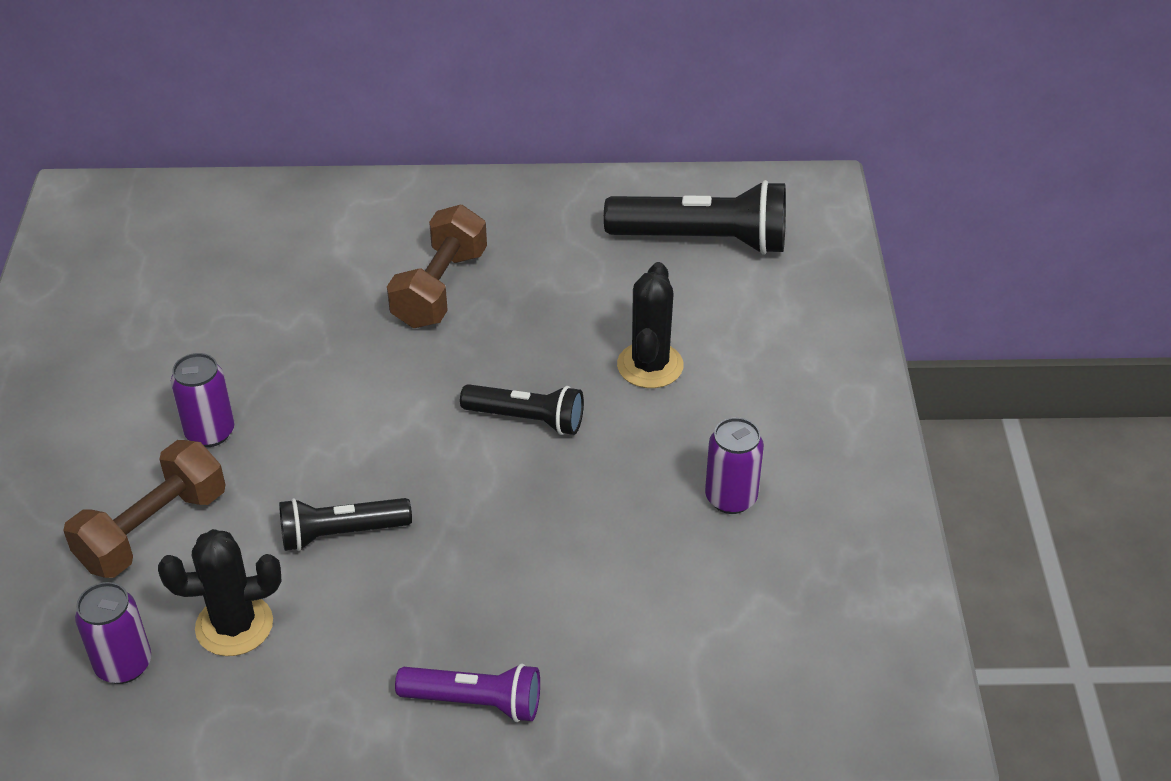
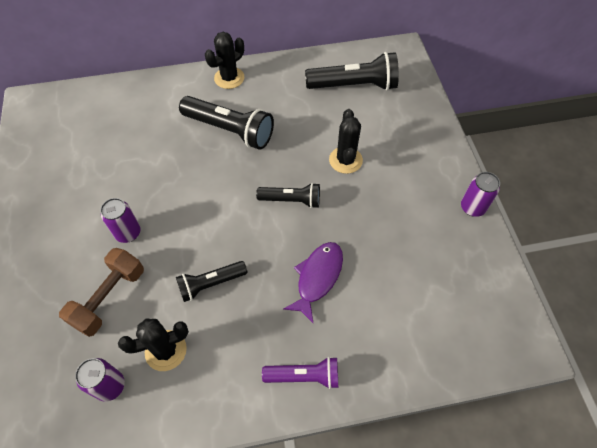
camera: 10 degrees left, 15 degrees up
(440, 288) = (230, 130): brown dumbbell -> black flashlight
(461, 200) = (229, 78): none -> black cactus
(542, 551) = (317, 278): none -> purple fish
(731, 498) = (404, 231): purple can -> purple can (472, 207)

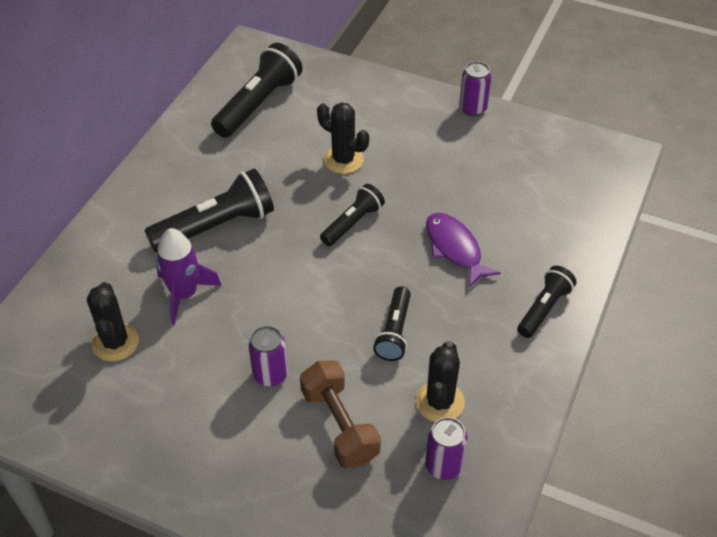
camera: 55 degrees left, 10 degrees down
(163, 149) = (184, 294): none -> purple rocket
(229, 78) = (141, 191): black cactus -> black cactus (115, 342)
(304, 376) = (544, 309): purple flashlight -> black flashlight

